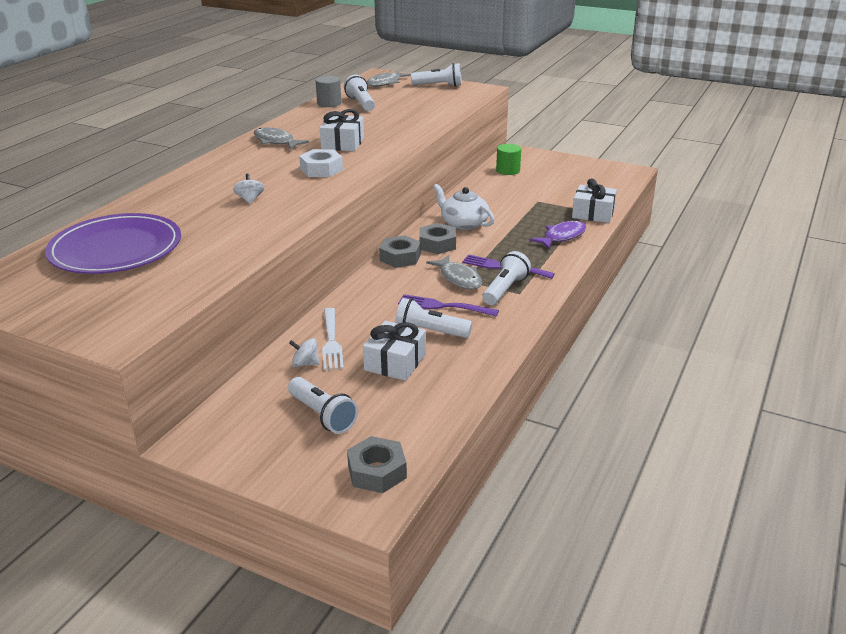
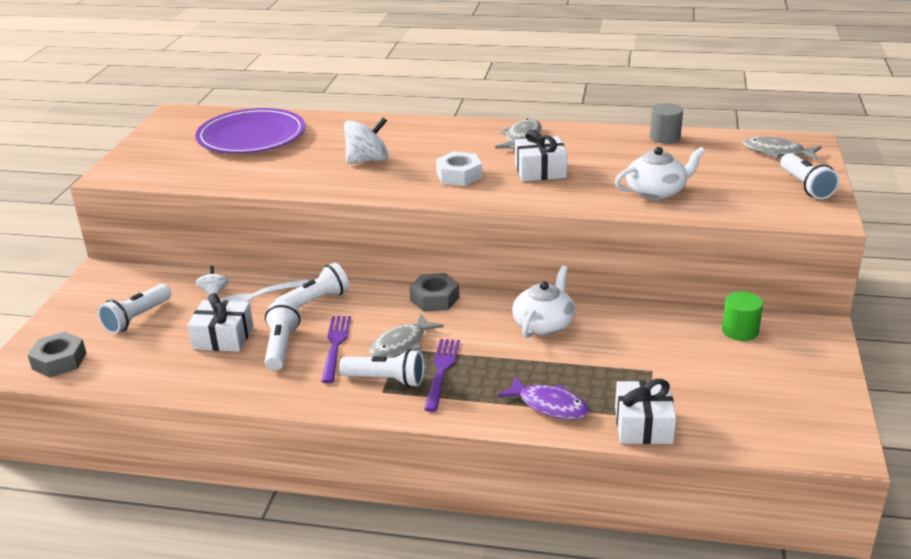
camera: 75 degrees right, 0 degrees up
(250, 199) = (367, 160): white spinning top -> white spinning top, size x1.82
(361, 104) = (681, 154): white flashlight -> white flashlight (315, 301)
(411, 118) = (656, 191): none -> white teapot
(437, 244) = (478, 316): grey nut -> none

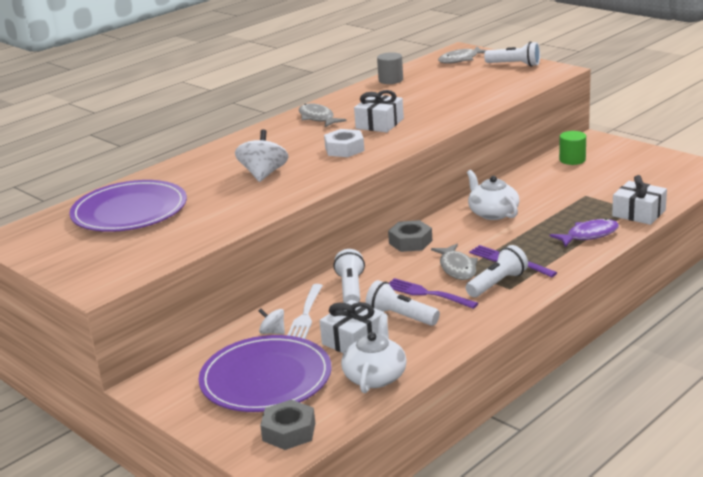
camera: 55 degrees left, 5 degrees down
(137, 318) = (266, 378): white flashlight -> purple plate
(656, 191) = (463, 100): white teapot -> white teapot (375, 376)

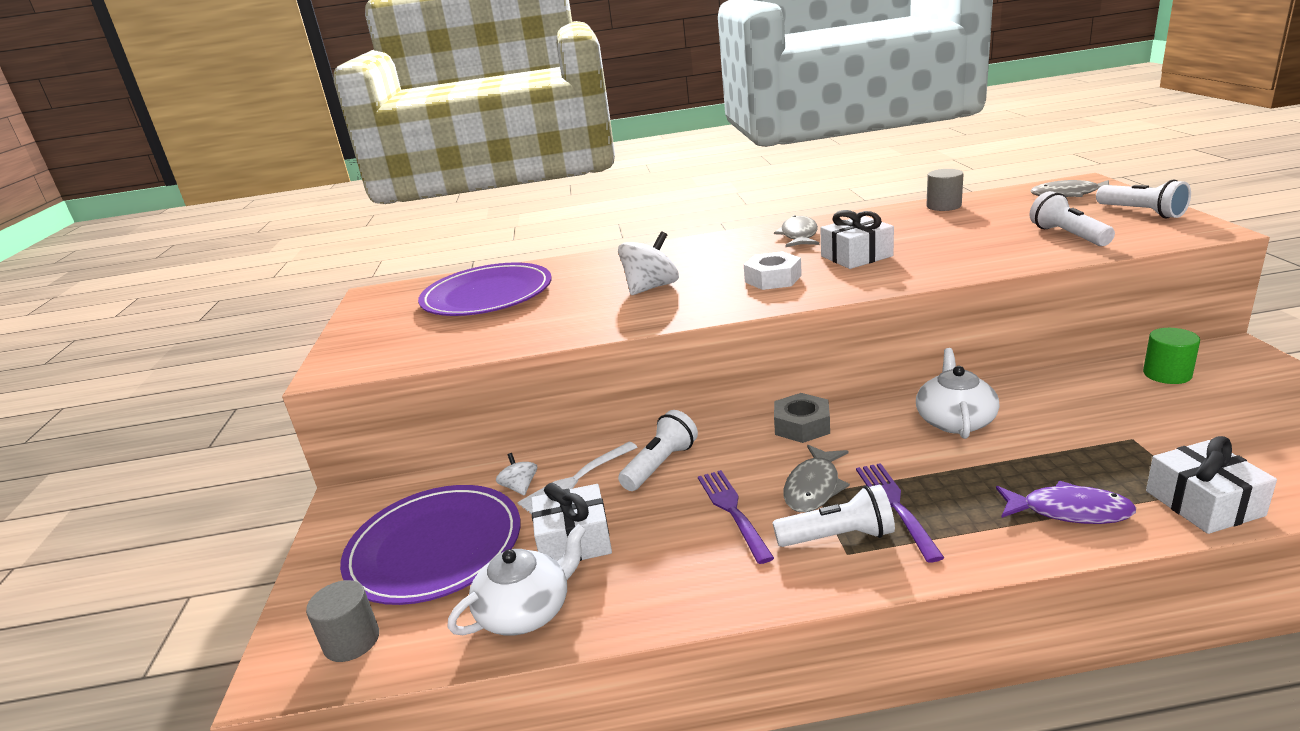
camera: 40 degrees right, 0 degrees up
(289, 432) = (352, 641): grey nut -> grey cylinder
(401, 316) = (663, 532): white flashlight -> white flashlight (1068, 235)

